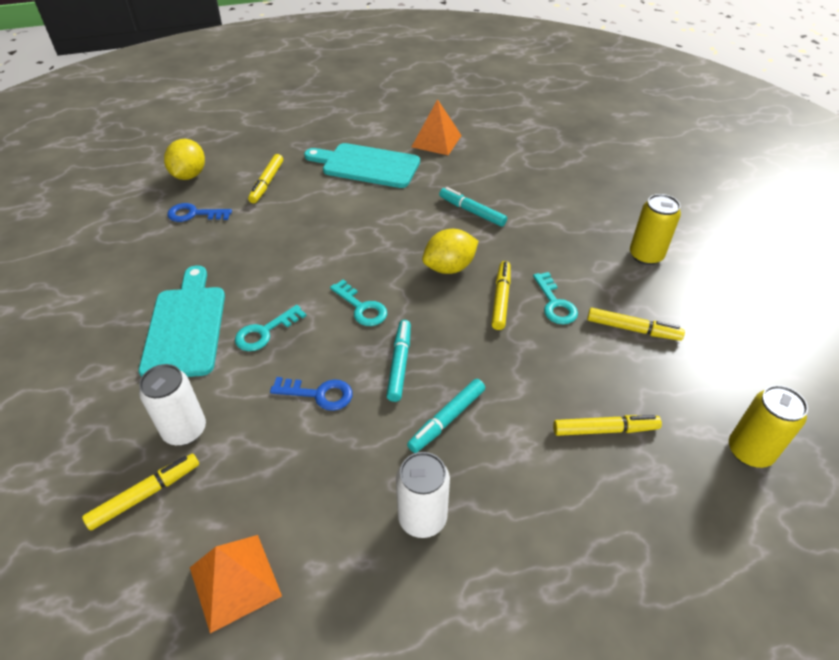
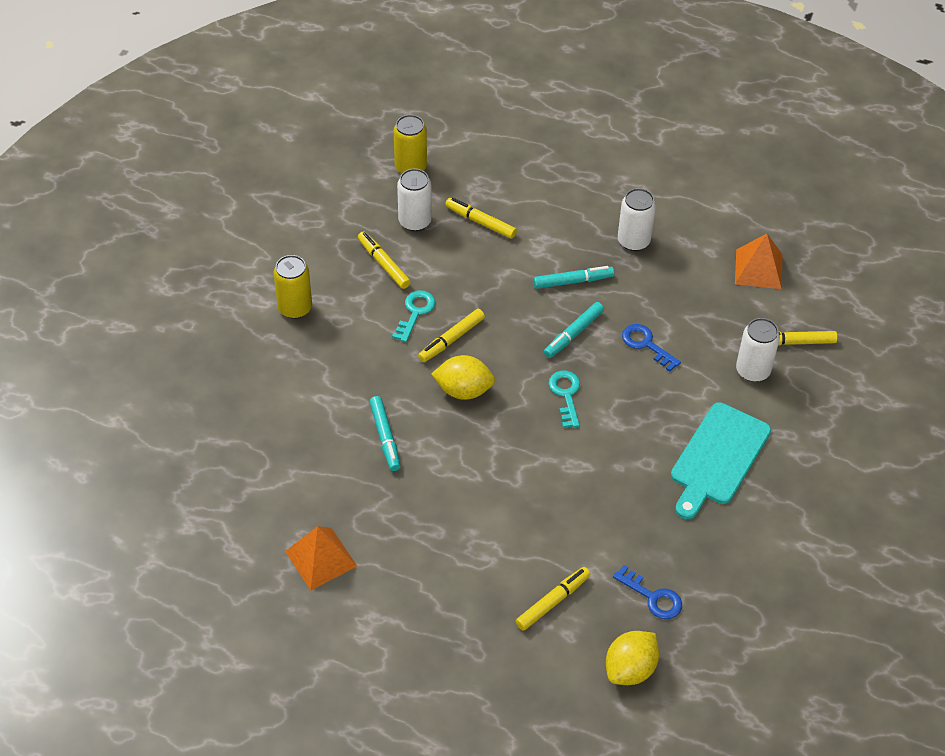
camera: 145 degrees left, 5 degrees up
(265, 332) = (656, 416): turquoise key -> none
(366, 165) = (429, 565): turquoise cutting board -> none
(662, 388) = (415, 221): none -> white can

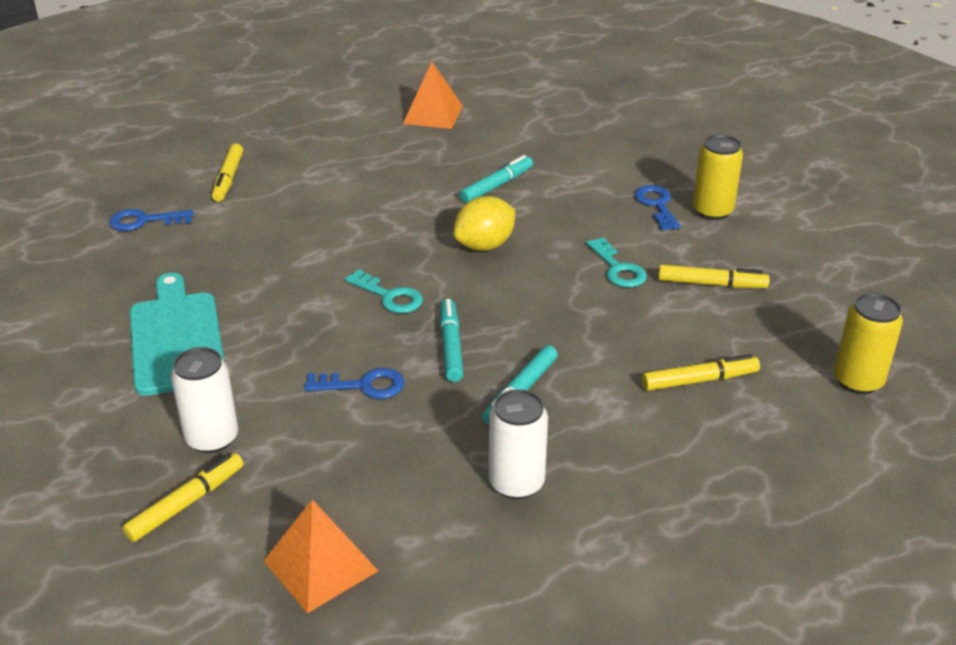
camera: 135 degrees right, 15 degrees down
(317, 338) = (657, 205): none -> blue key
(385, 437) = (497, 186): turquoise marker -> turquoise marker turned 105 degrees clockwise
(415, 221) = (755, 335): white can -> none
(451, 339) = (554, 270): yellow marker -> none
(630, 669) = (122, 179): yellow lemon -> none

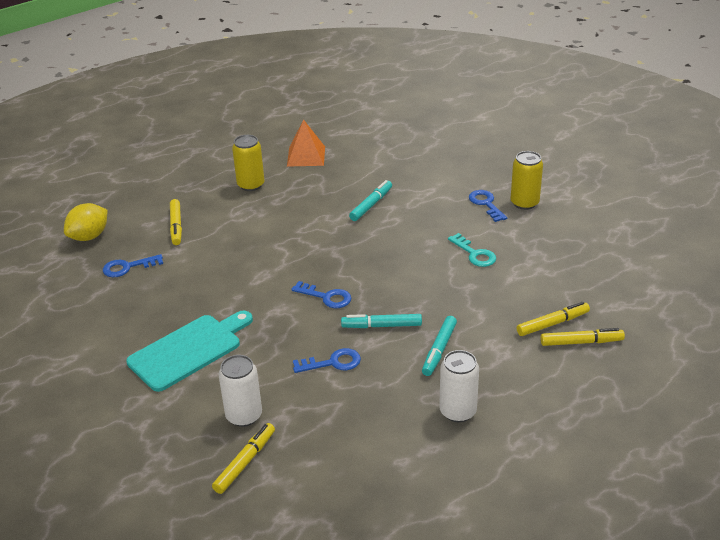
camera: 10 degrees left, 0 degrees up
(176, 338) = (189, 350): turquoise cutting board -> turquoise cutting board turned 75 degrees clockwise
(321, 565) = (351, 487): orange pyramid -> none
(389, 296) = (326, 297): turquoise key -> blue key
(451, 346) = (381, 326): turquoise marker -> turquoise marker turned 75 degrees counterclockwise
(484, 245) = (378, 250): yellow lemon -> yellow lemon (89, 236)
(711, 284) = (540, 256): yellow marker -> yellow marker (581, 342)
(858, 381) = (652, 308): yellow can -> yellow can (251, 185)

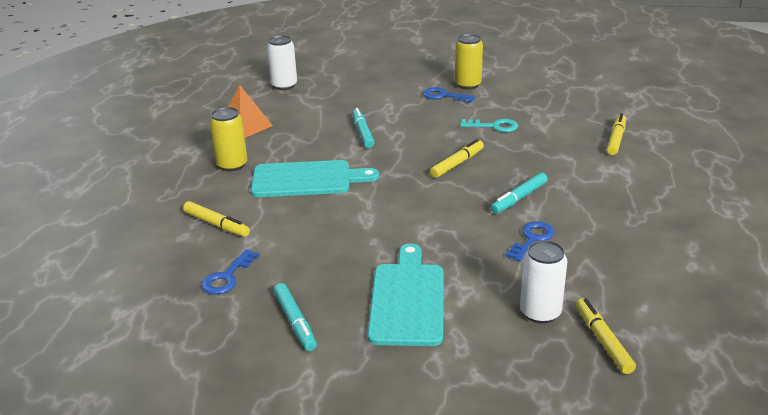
camera: 45 degrees left, 5 degrees down
(89, 236) = (136, 276): yellow lemon -> none
(275, 223) = (307, 179): none -> turquoise cutting board
(326, 297) = (445, 203): blue key -> none
(439, 350) = (583, 190): turquoise marker -> turquoise marker (295, 322)
(458, 411) = (664, 216): white can -> white can (284, 85)
(581, 342) = (650, 140): yellow marker -> yellow marker (457, 163)

